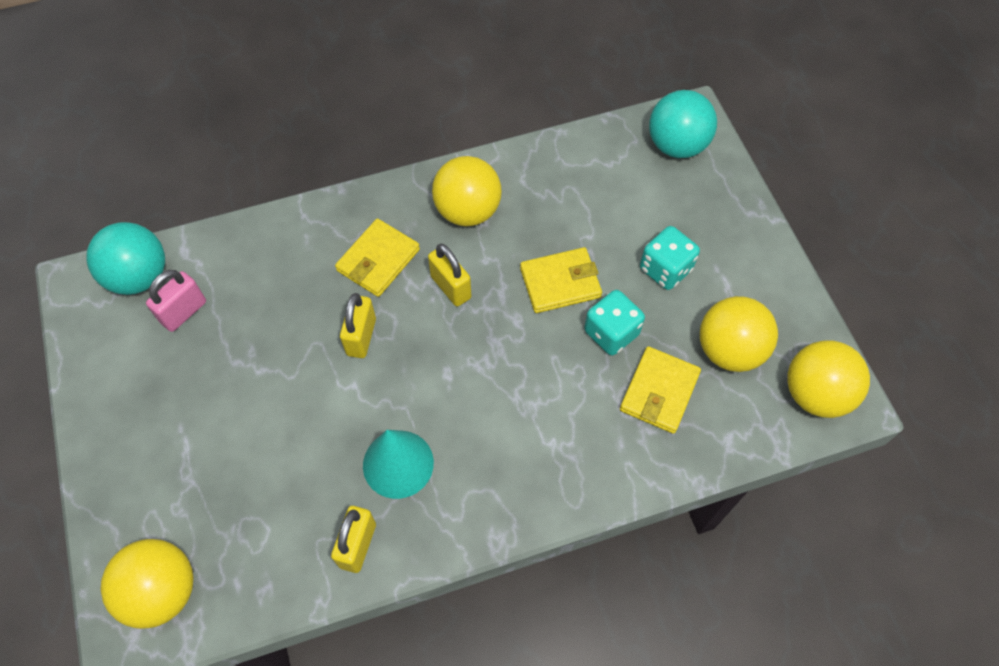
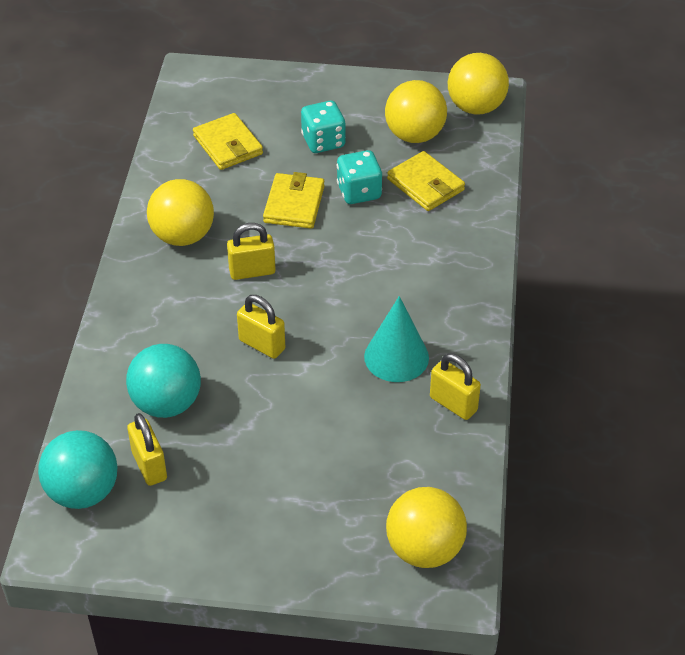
camera: 65 degrees left, 15 degrees down
(184, 312) = (149, 466): pink padlock -> yellow padlock
(378, 260) = (191, 310): yellow wallet -> yellow wallet (228, 145)
(676, 145) = (213, 91): turquoise ball -> turquoise ball (167, 403)

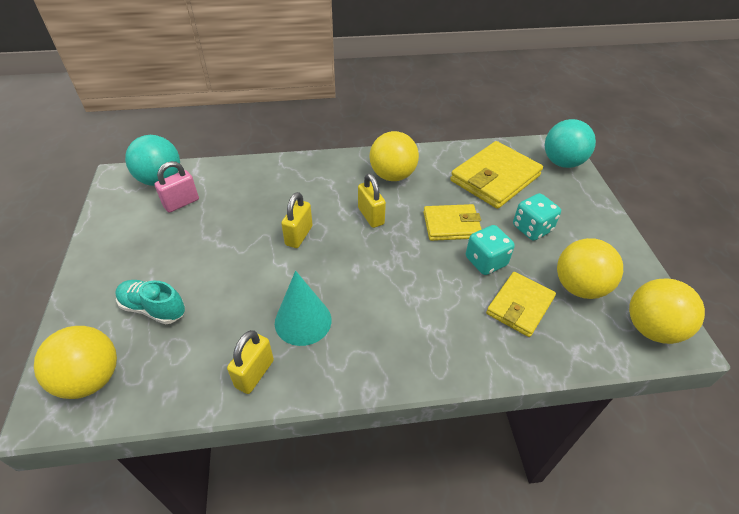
camera: 75 degrees right, 0 degrees up
(149, 466) = (181, 203): yellow padlock -> pink padlock
(167, 403) = (236, 200): turquoise ball -> turquoise ball (562, 162)
(228, 145) = (495, 178): yellow wallet -> yellow wallet, size x1.57
(338, 494) = (153, 308): none -> turquoise shoe

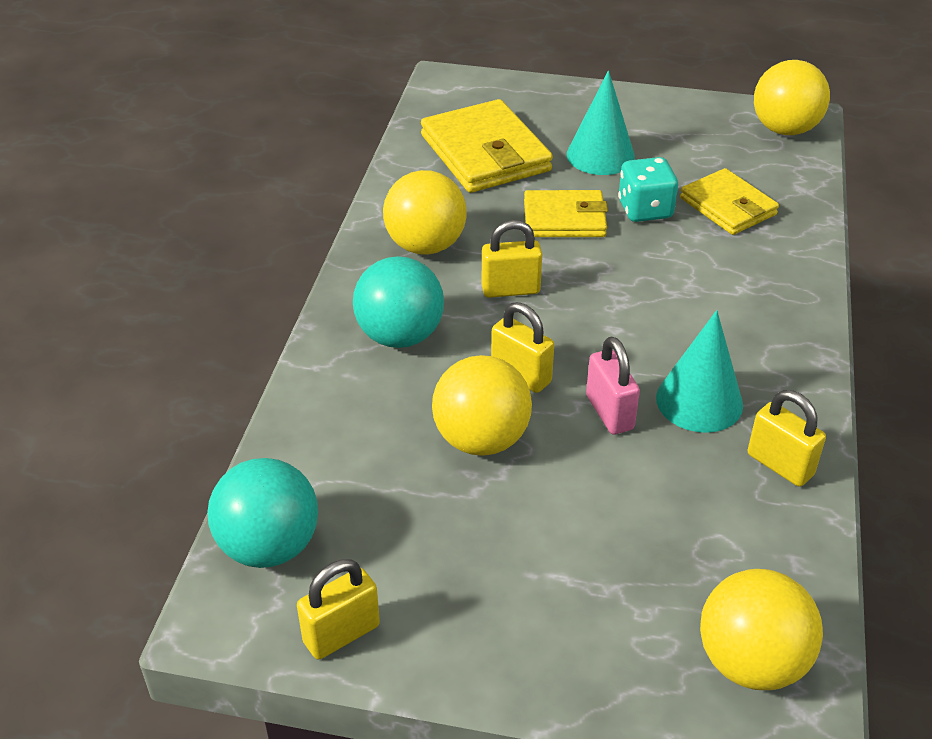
camera: 70 degrees left, 5 degrees down
(110, 214) = (341, 634): none -> yellow padlock
(153, 308) = (624, 574): turquoise shoe -> none
(181, 203) = (362, 518): pink padlock -> pink padlock (609, 412)
(451, 225) = (564, 219): yellow wallet -> yellow wallet turned 75 degrees clockwise
(532, 228) = (600, 155): turquoise dice -> turquoise cone
(562, 162) = (482, 89): turquoise ball -> turquoise ball (400, 336)
(579, 287) = (711, 154): yellow ball -> yellow ball (481, 439)

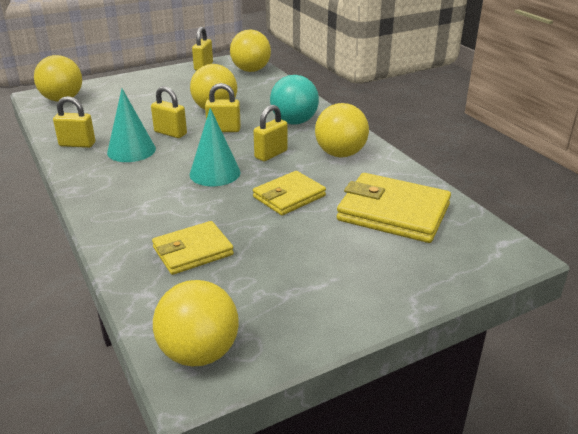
camera: 140 degrees right, 10 degrees down
(269, 546) = (251, 70): turquoise ball -> yellow ball
(600, 155) = (321, 247): turquoise cone -> turquoise cone (215, 173)
(609, 412) = (170, 133): pink padlock -> yellow padlock
(645, 210) = (247, 223): turquoise dice -> none
(728, 206) = (193, 251): yellow wallet -> yellow wallet turned 45 degrees counterclockwise

